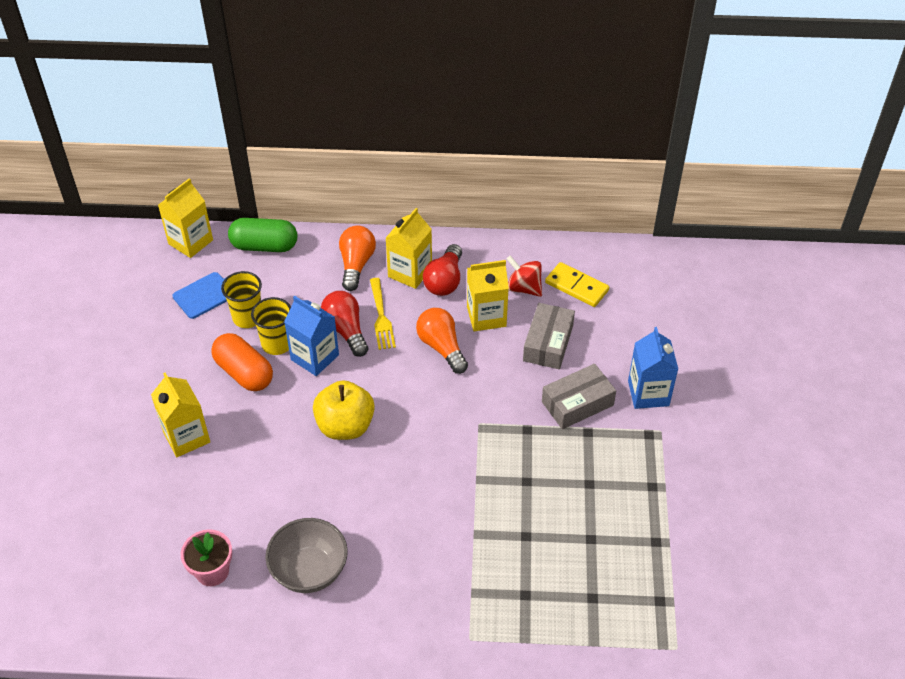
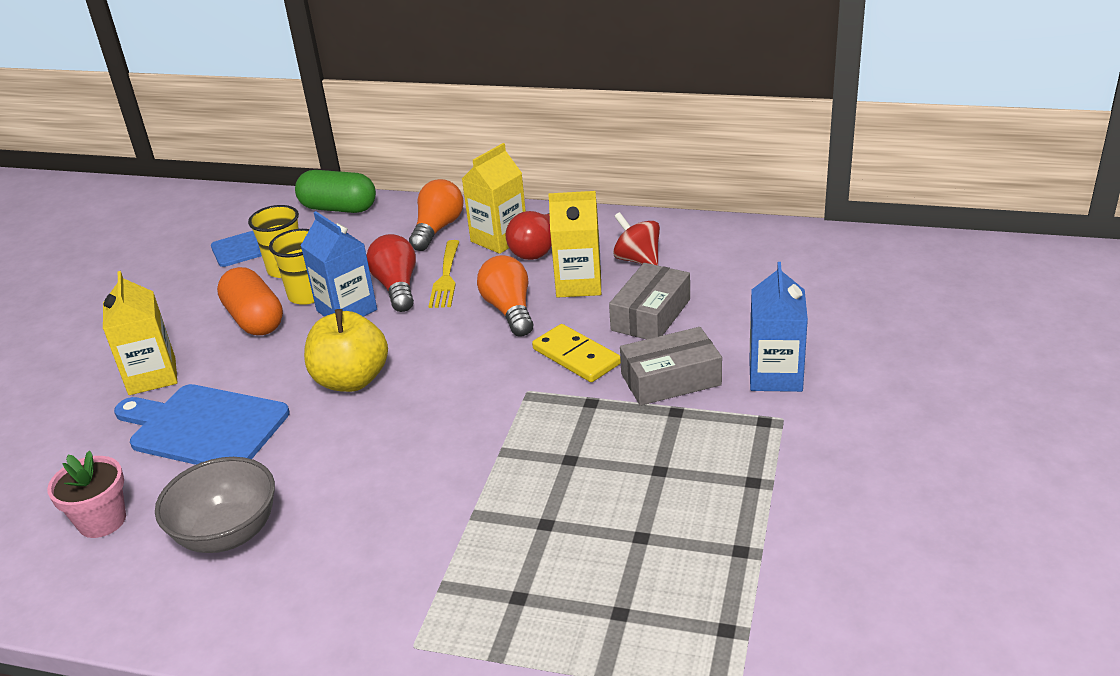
camera: 15 degrees right, 15 degrees down
(190, 242) = (258, 201): yellow carton -> none
(250, 481) = (204, 427): none -> blue cutting board
(576, 287) = (707, 262): yellow domino -> yellow domino (576, 356)

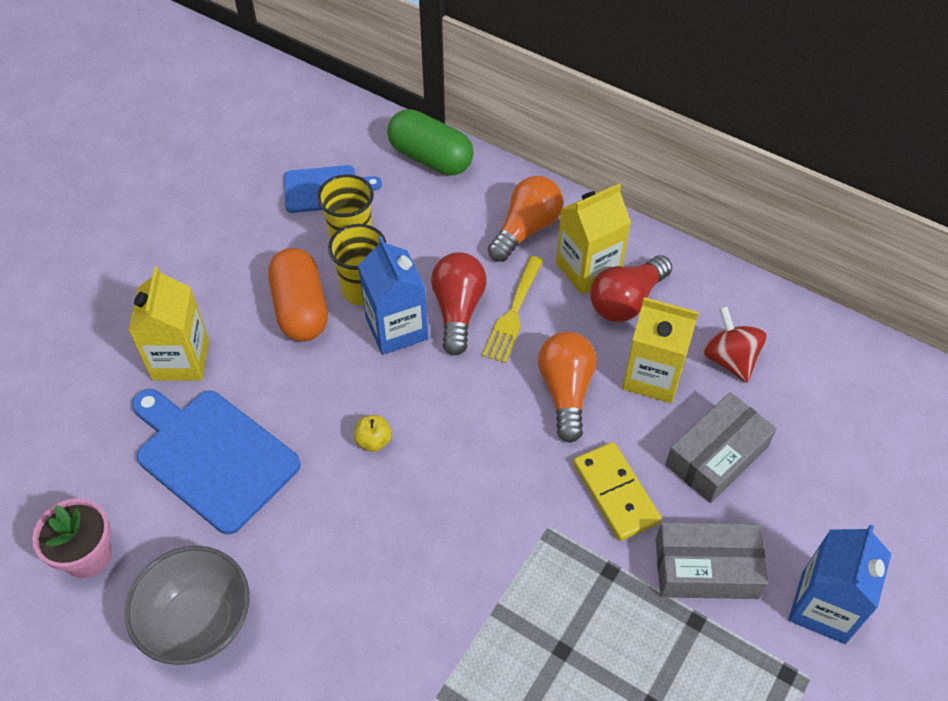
camera: 15 degrees right, 20 degrees up
(351, 380) = (373, 441): yellow apple -> yellow apple, size x0.42

